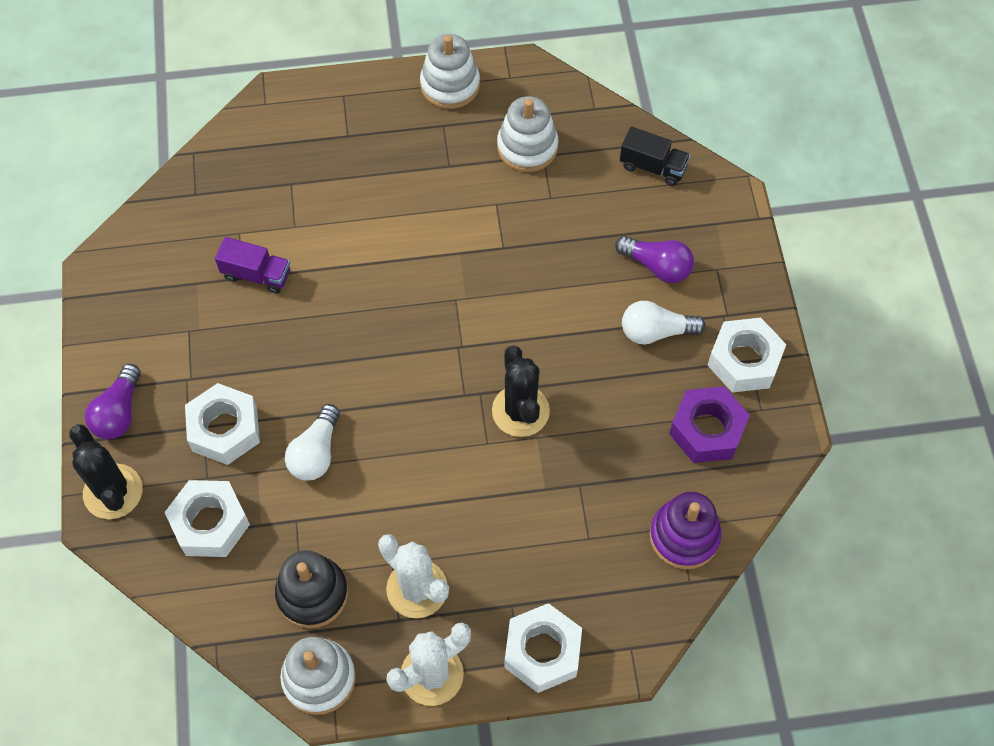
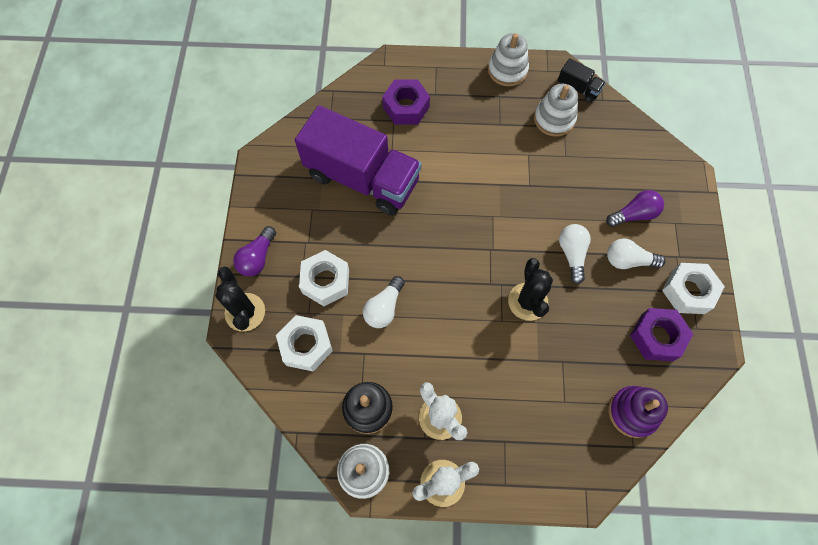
camera: 10 degrees right, 5 degrees up
(256, 275) = (362, 178): purple truck -> purple truck, size x2.44
(307, 161) = (406, 107): none -> purple nut
(542, 652) = (522, 480): white nut -> none
(575, 335) = (572, 254): none -> white light bulb
(652, 167) = (638, 145): black truck -> black truck (578, 88)
(657, 266) = (634, 214): purple light bulb -> purple light bulb turned 60 degrees counterclockwise

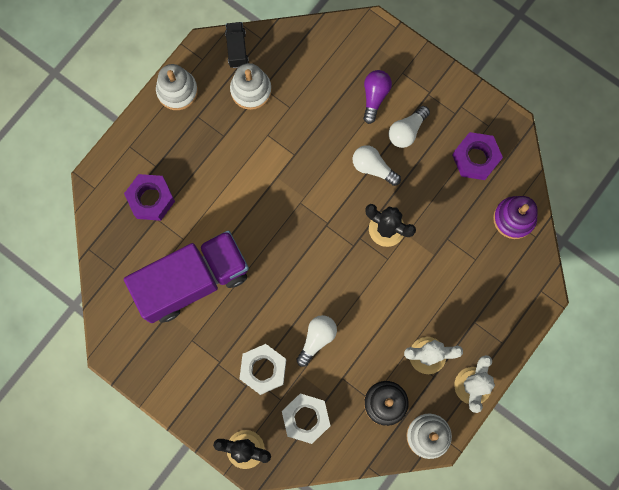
camera: 55 degrees left, 10 degrees up
(257, 258) = (205, 411): purple light bulb -> none
(384, 308) = (317, 339): white light bulb -> white light bulb turned 120 degrees counterclockwise
(578, 88) = (237, 49): black truck -> black truck turned 75 degrees counterclockwise
(688, 291) = (459, 108): white nut -> none

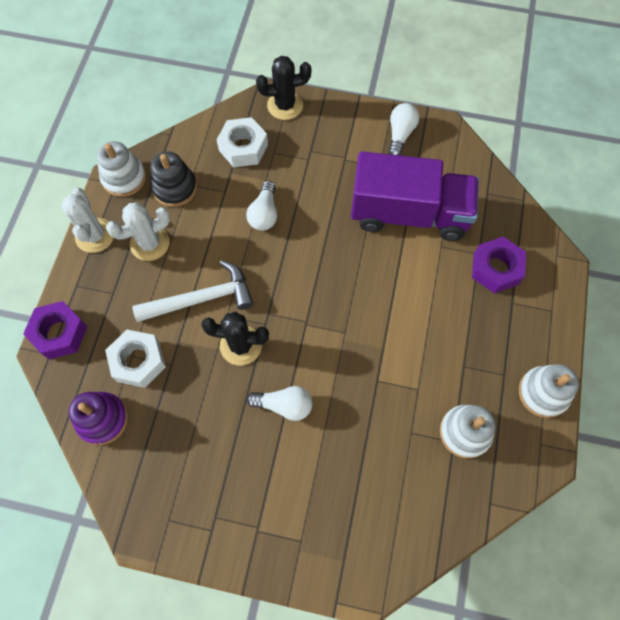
camera: 155 degrees right, 10 degrees down
(193, 281) = (409, 213): purple truck -> purple truck turned 120 degrees counterclockwise
(237, 49) = (510, 476): black truck -> none
(263, 370) = (301, 169): white nut -> white nut (138, 361)
(374, 97) = (320, 492): purple light bulb -> none
(402, 283) = (202, 298): none -> white hammer
(407, 131) = (264, 467): white light bulb -> white light bulb (400, 134)
(475, 158) = (170, 470): purple nut -> purple nut (59, 333)

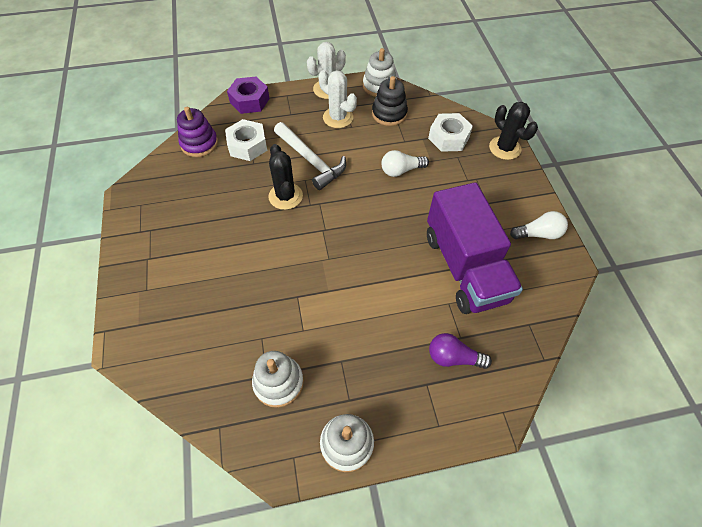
camera: 65 degrees right, 10 degrees down
(284, 405) = (249, 240): white light bulb -> none
(495, 269) = (453, 357): purple nut -> purple light bulb

